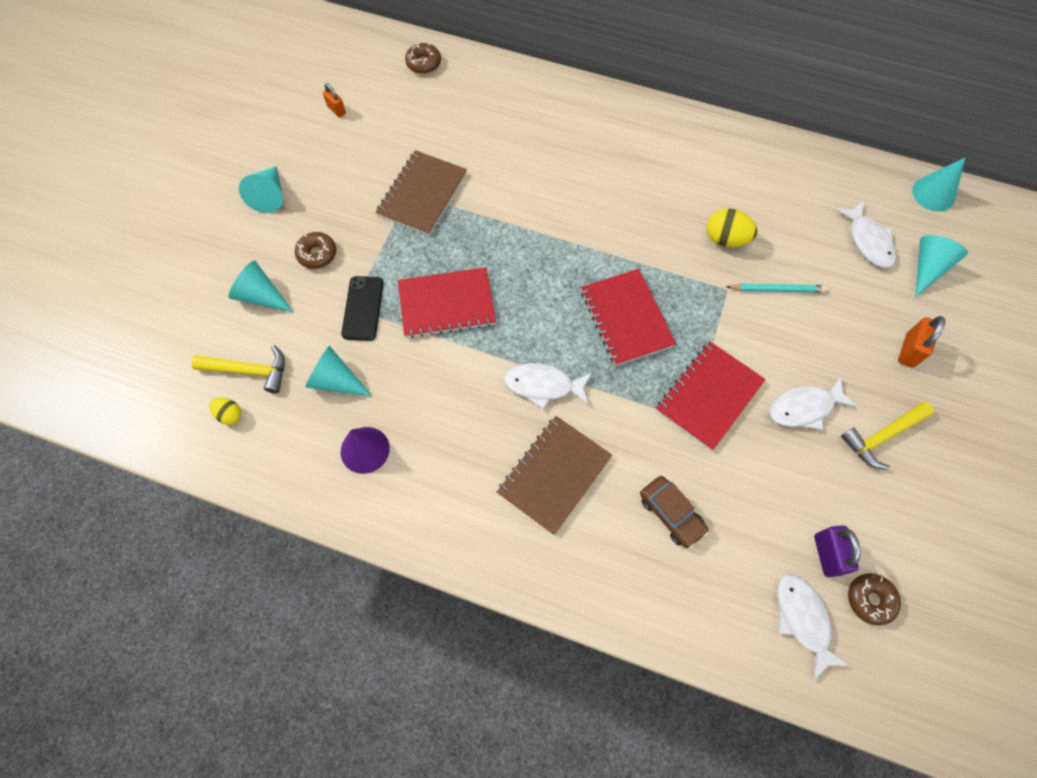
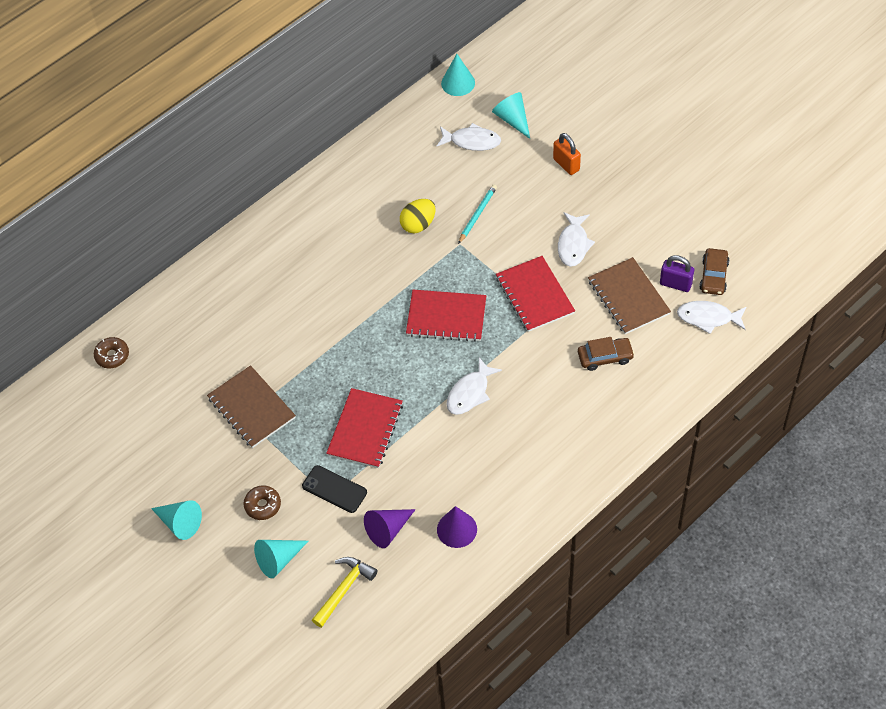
camera: 60 degrees left, 10 degrees down
(230, 415) = (375, 615): yellow egg -> none
(335, 380) = (388, 530): turquoise cone -> purple cone
(336, 110) = (119, 441): orange padlock -> none
(554, 475) = (541, 414): brown notebook -> brown notebook (628, 297)
(870, 599) = (714, 276): brown donut -> brown car
(882, 437) = (616, 213): yellow hammer -> none

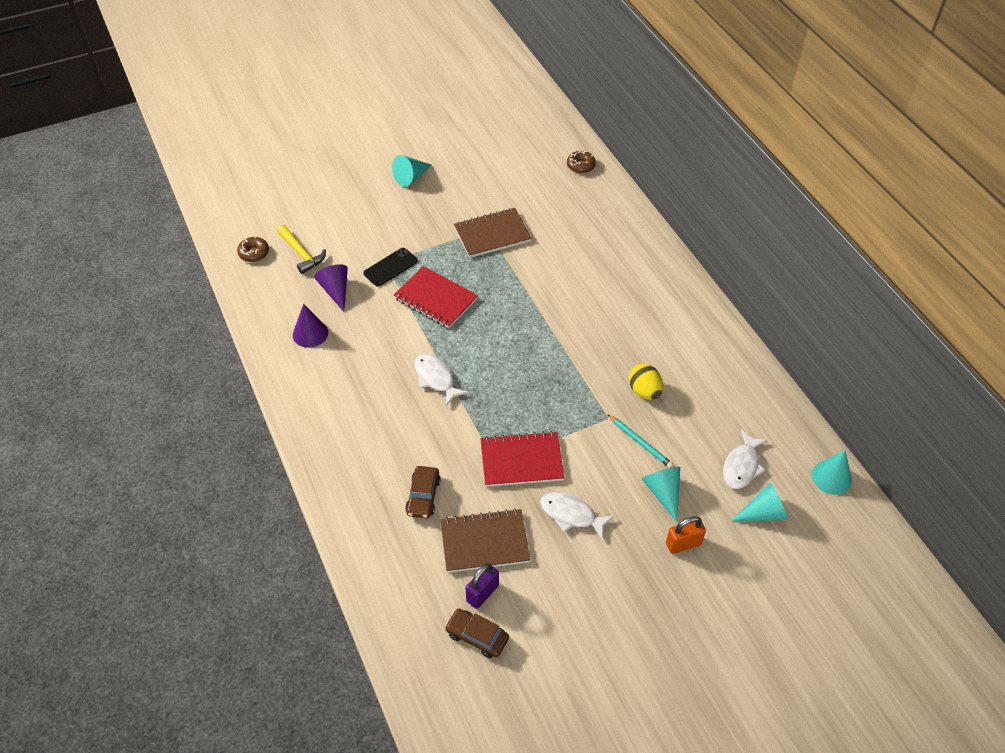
camera: 105 degrees right, 5 degrees down
(263, 505) = (400, 223): brown donut -> brown donut (254, 253)
(278, 560) = (348, 223): turquoise cone -> turquoise cone (663, 492)
(446, 317) = (526, 384): red notebook -> none
(708, 318) = (426, 608): white fish -> none

